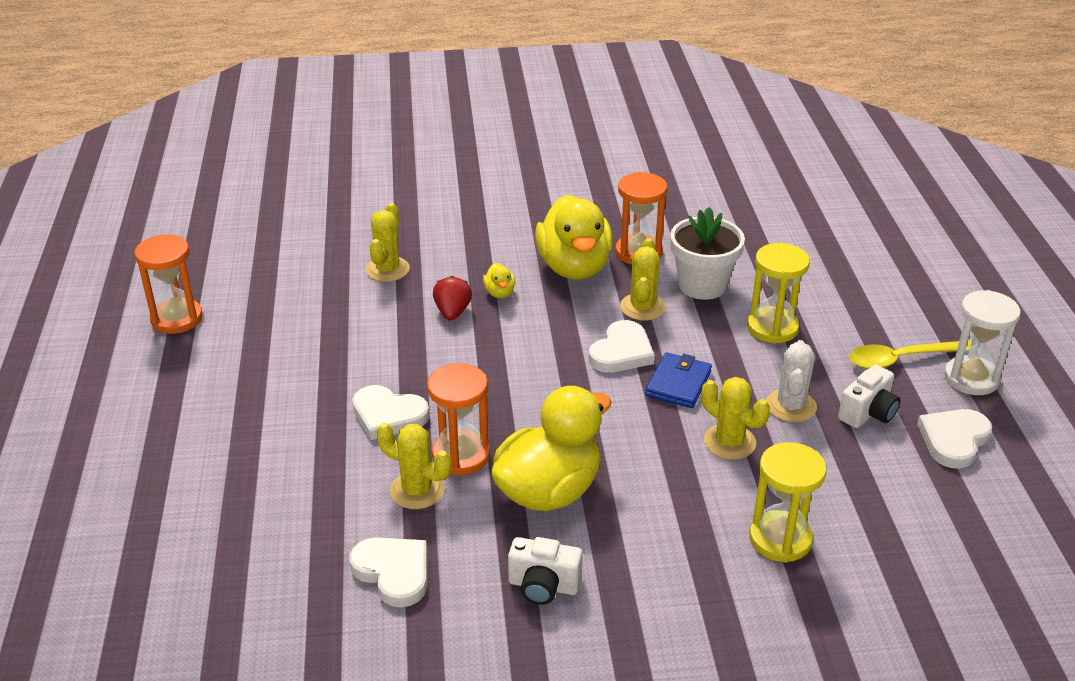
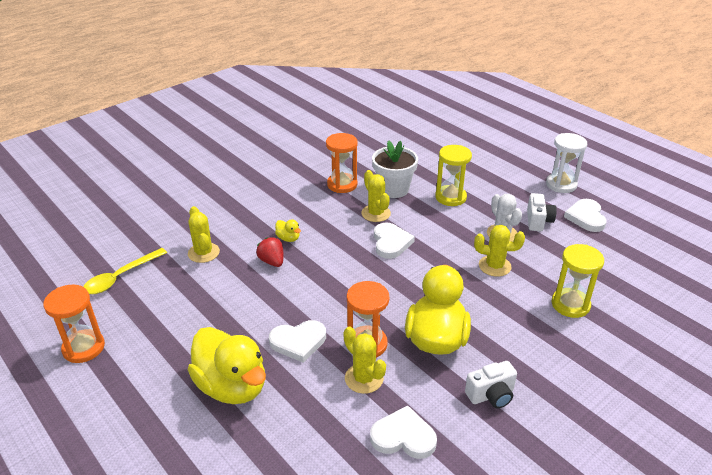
camera: 35 degrees left, 0 degrees up
(417, 490) = (364, 378): yellow cactus -> yellow cactus turned 60 degrees clockwise
(574, 267) = (315, 206): yellow duck -> yellow duck (232, 386)
(678, 383) = (437, 247): blue wallet -> none
(901, 359) = (523, 188): yellow spoon -> yellow spoon (120, 277)

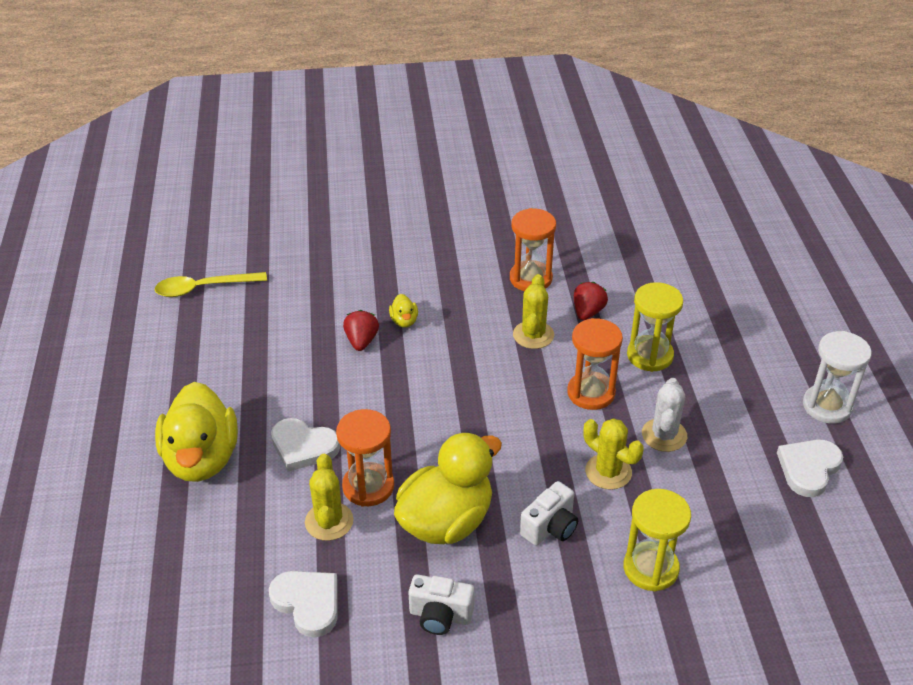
camera: 35 degrees right, 5 degrees up
(83, 348) = (113, 349): orange hourglass -> orange hourglass (591, 393)
(203, 253) = (303, 297): yellow cactus -> none
(391, 242) = (513, 381): white heart -> none
(393, 189) = (587, 312): white flower pot -> red strawberry
(538, 221) = (733, 442): white camera -> white camera (550, 527)

